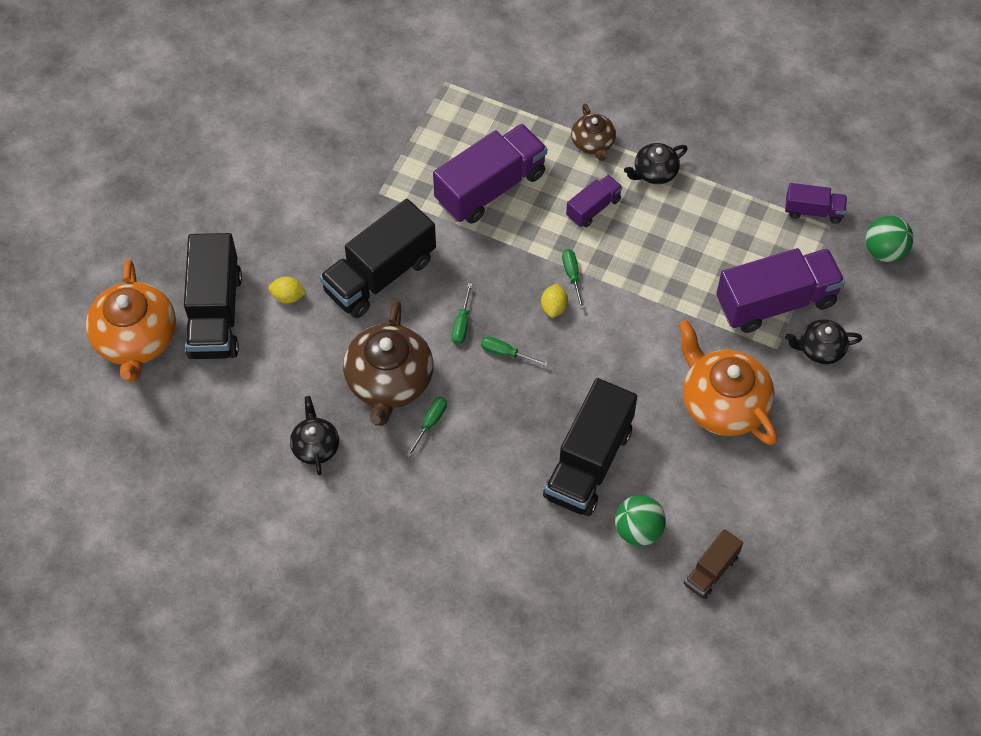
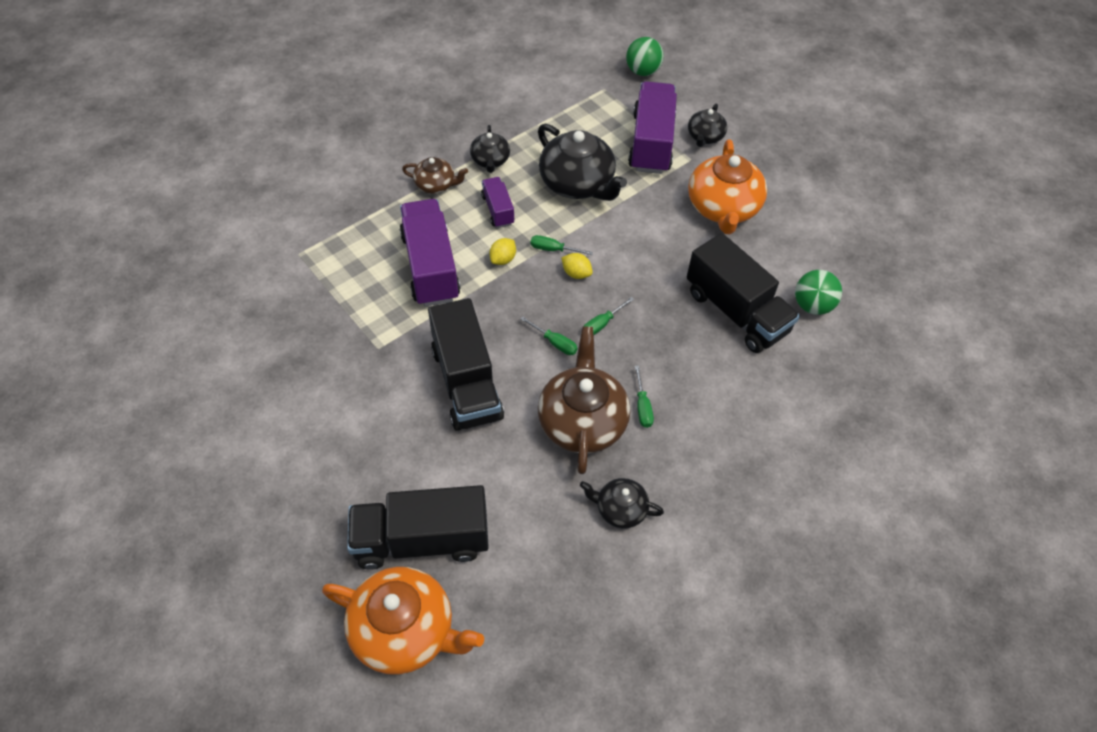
camera: 65 degrees left, 5 degrees down
(215, 314) = (422, 540): black truck -> black truck turned 150 degrees clockwise
(288, 296) = (442, 467): yellow lemon -> yellow lemon (503, 259)
(389, 381) = (582, 421): brown teapot -> brown teapot turned 120 degrees counterclockwise
(430, 423) = (642, 406): green screwdriver -> green screwdriver turned 150 degrees counterclockwise
(672, 260) = (577, 184): none -> black teapot
(711, 571) = (867, 276): brown truck -> none
(723, 403) = (723, 208): orange teapot -> orange teapot turned 75 degrees counterclockwise
(813, 211) = (586, 91): purple truck -> none

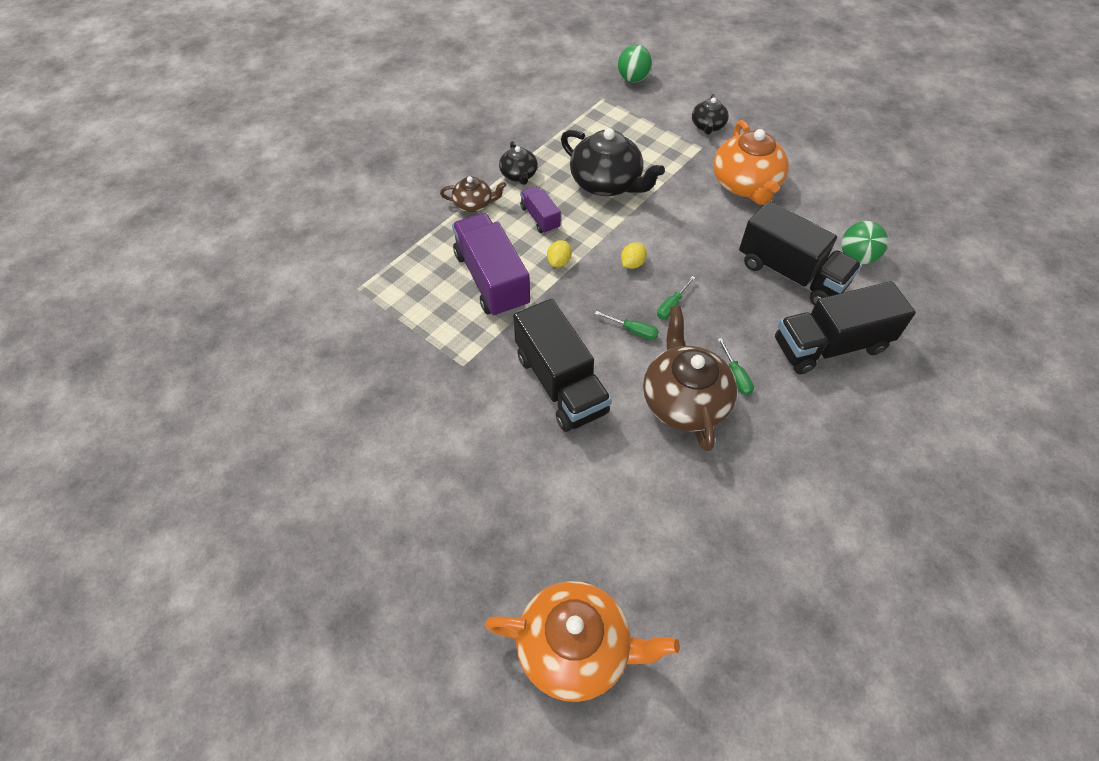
camera: 10 degrees left, 0 degrees up
(422, 540) = (564, 549): black truck -> black truck (830, 345)
(553, 249) = (603, 245): green screwdriver -> none
(576, 273) = (632, 264): yellow lemon -> yellow lemon turned 75 degrees counterclockwise
(620, 509) = (749, 479): black teapot -> none
(651, 143) = (661, 138): purple truck -> none

